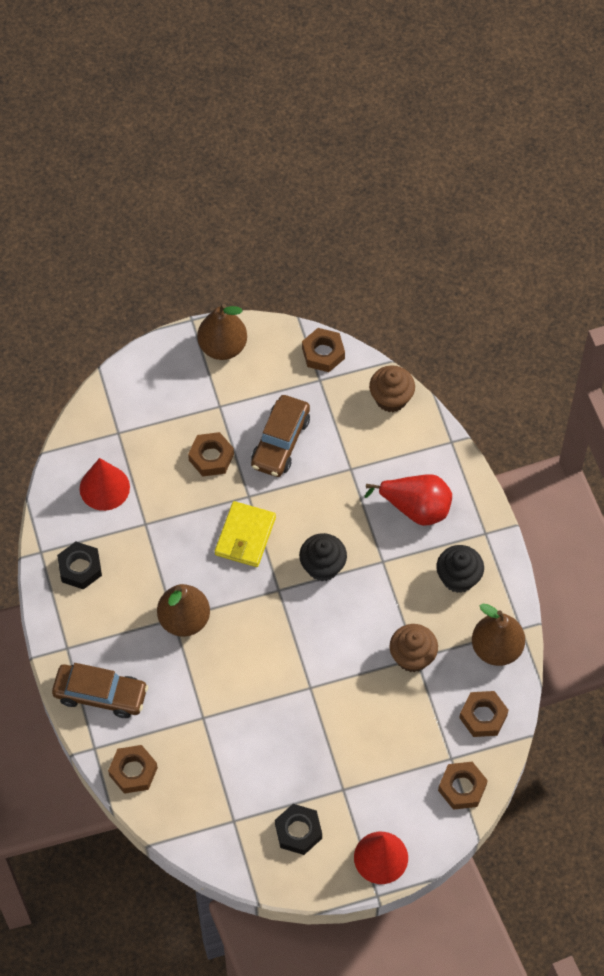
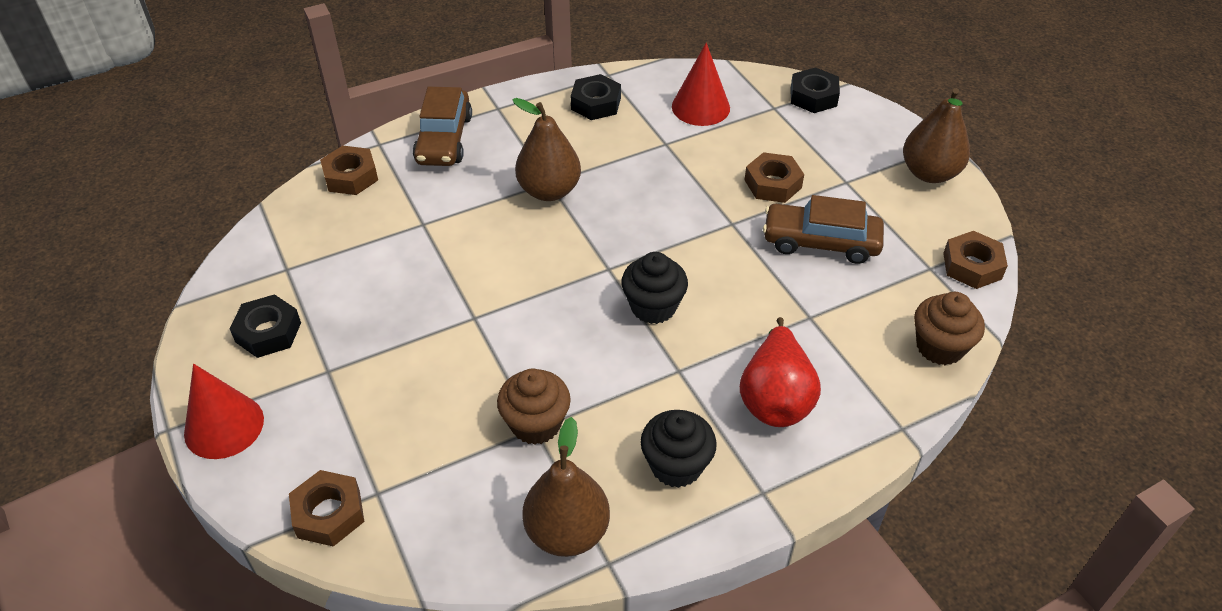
camera: 80 degrees right, 15 degrees down
(111, 399) = (813, 96): none -> black nut
(245, 536) = (675, 227): yellow wallet -> none
(483, 716) = (449, 528): brown nut -> none

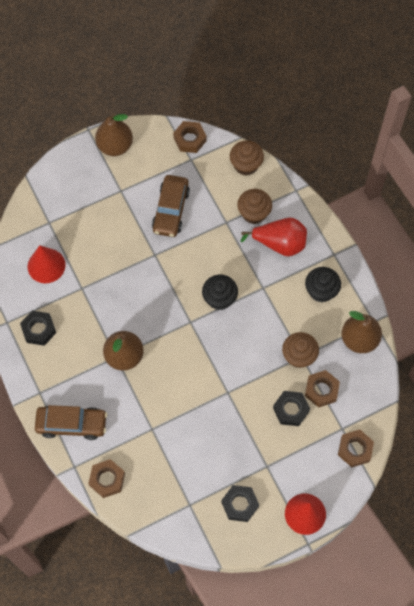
camera: 90 degrees left, 20 degrees up
(773, 184) = (122, 230): brown nut -> brown nut (321, 390)
(813, 96) = (39, 198): black nut -> black nut (291, 410)
(836, 358) = (254, 213): none -> brown cupcake

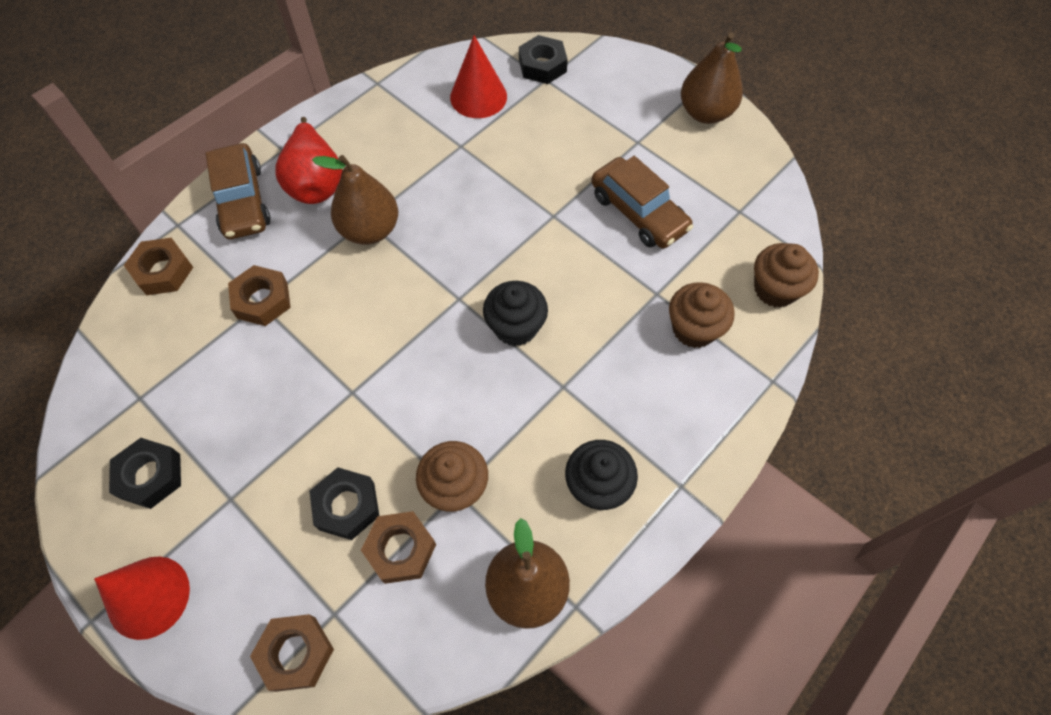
camera: 70 degrees right, 5 degrees down
(39, 330) = (377, 119): black nut -> black nut (542, 65)
(171, 210) = (638, 212): brown car -> brown car turned 120 degrees counterclockwise
(190, 139) = (773, 199): brown nut -> brown nut (262, 300)
(279, 244) = (657, 387): red pear -> red pear (316, 182)

